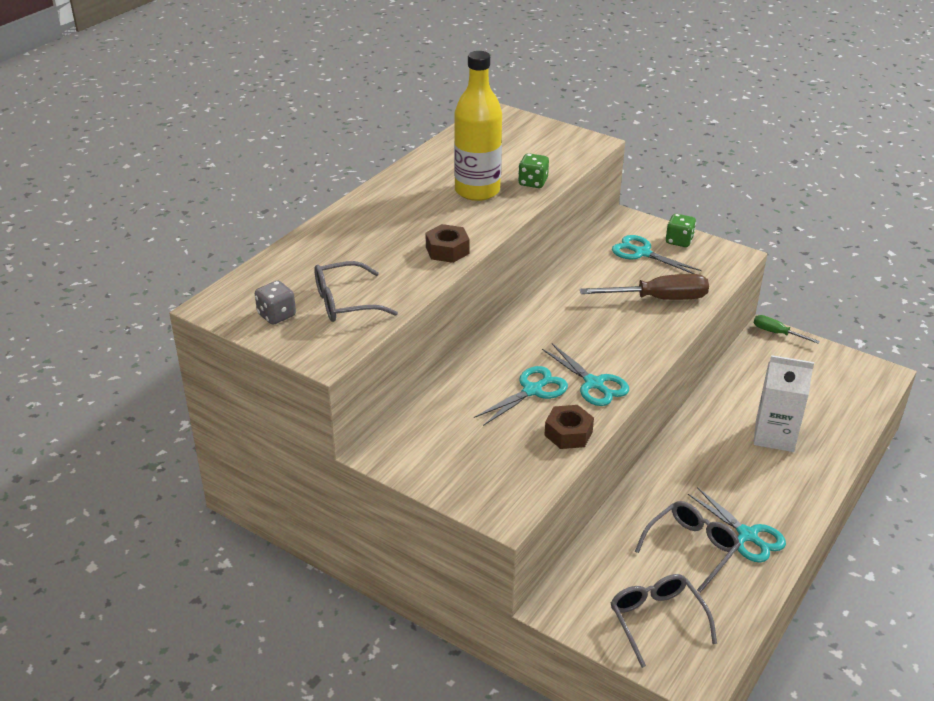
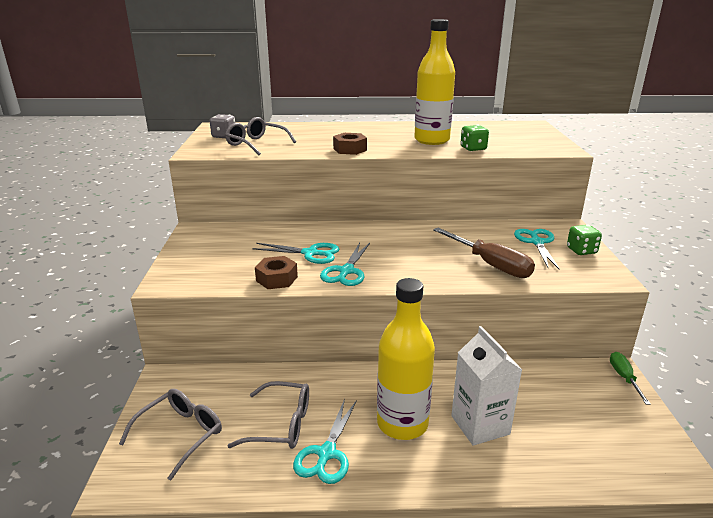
camera: 55 degrees right, 10 degrees down
(742, 476) = (402, 423): none -> yellow bottle

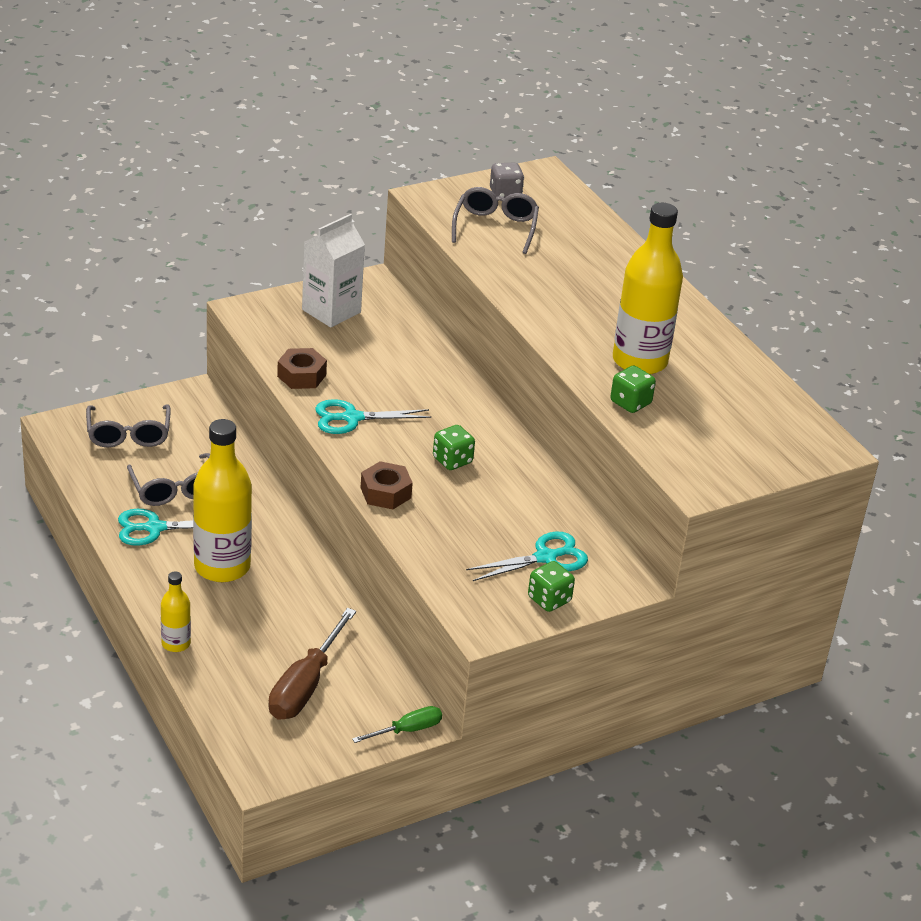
camera: 60 degrees right, 10 degrees up
(181, 434) = (128, 435): grey glasses -> grey glasses turned 75 degrees clockwise
(310, 253) = (375, 381): turquoise scissors -> none
(350, 149) = (535, 302): brown nut -> brown nut (385, 493)
(420, 248) = (452, 460): none -> green dice
(480, 425) = (251, 621): white carton -> white carton (331, 311)
(490, 265) = (448, 524): brown screwdriver -> brown screwdriver (305, 685)
(499, 485) = (176, 643): none -> yellow bottle

